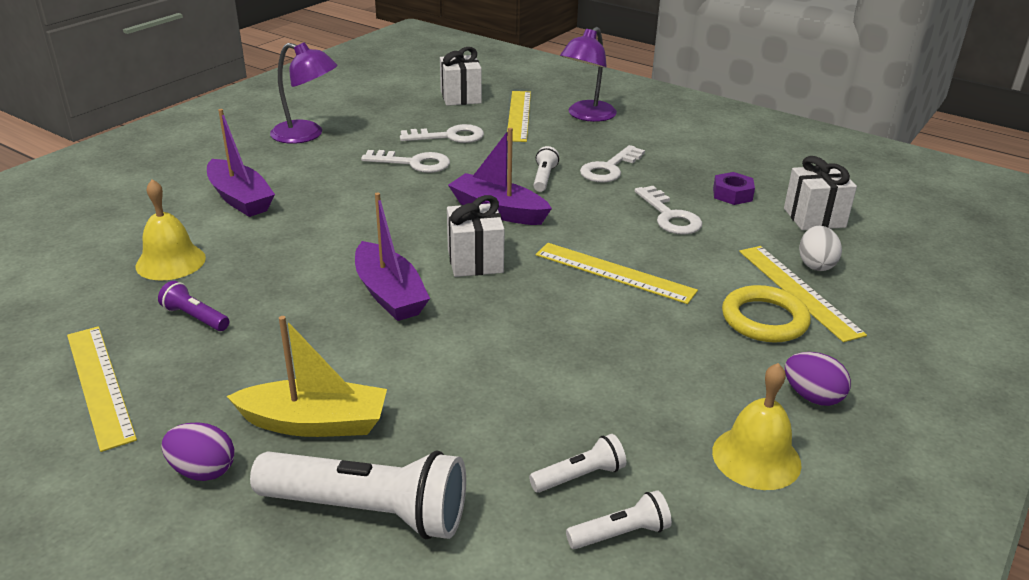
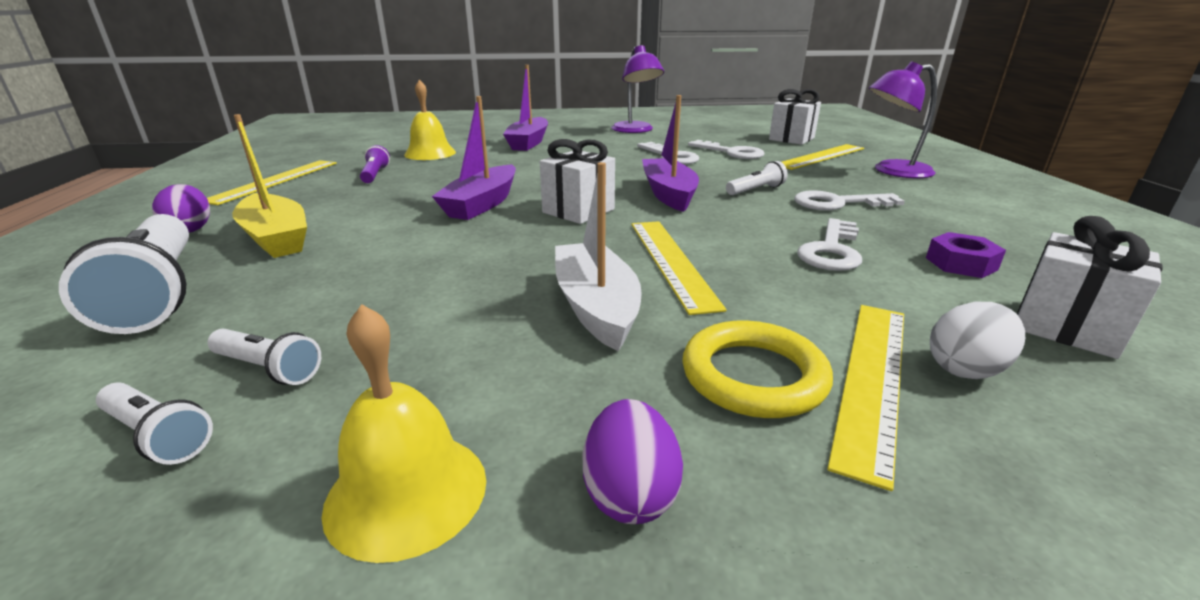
camera: 50 degrees right, 5 degrees down
(641, 328) = (596, 307): none -> white boat

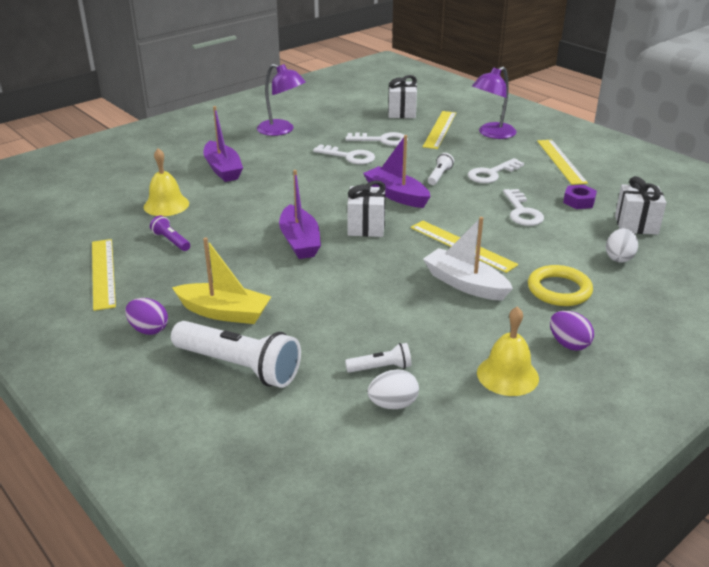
camera: 35 degrees left, 5 degrees up
(158, 436) = (393, 404): white flashlight -> white egg
(872, 378) = (595, 274): yellow ruler -> yellow ruler (561, 161)

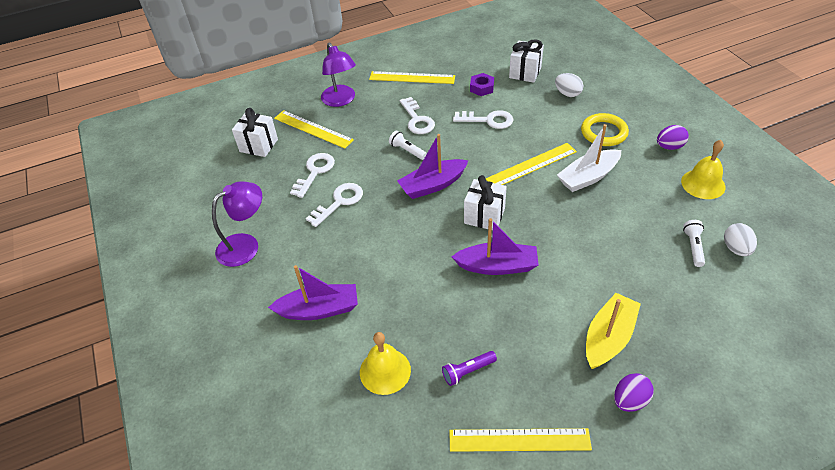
camera: 70 degrees left, 15 degrees up
(239, 366) = (689, 335): white flashlight -> none

